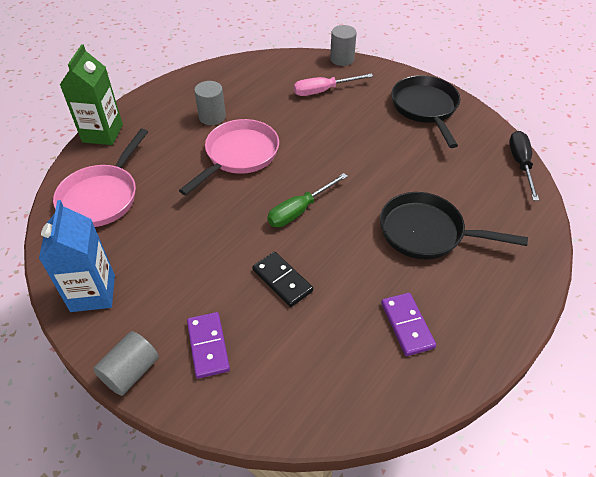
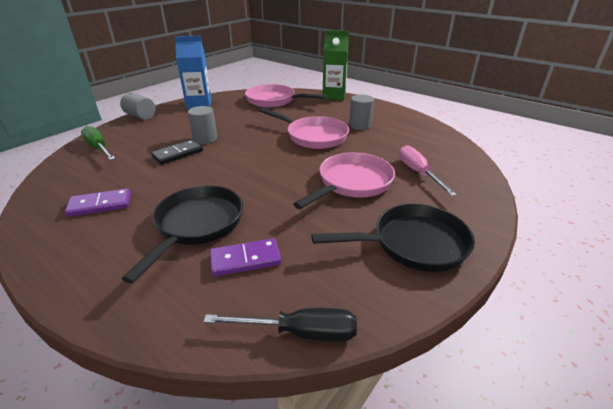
camera: 90 degrees right, 15 degrees down
(208, 346) = (141, 133): purple domino -> purple domino (245, 259)
(299, 210) = (246, 160): green screwdriver -> green screwdriver (98, 148)
(342, 59) = (488, 185): grey cylinder -> grey cylinder (205, 139)
(344, 132) = (352, 183): none -> pink pan

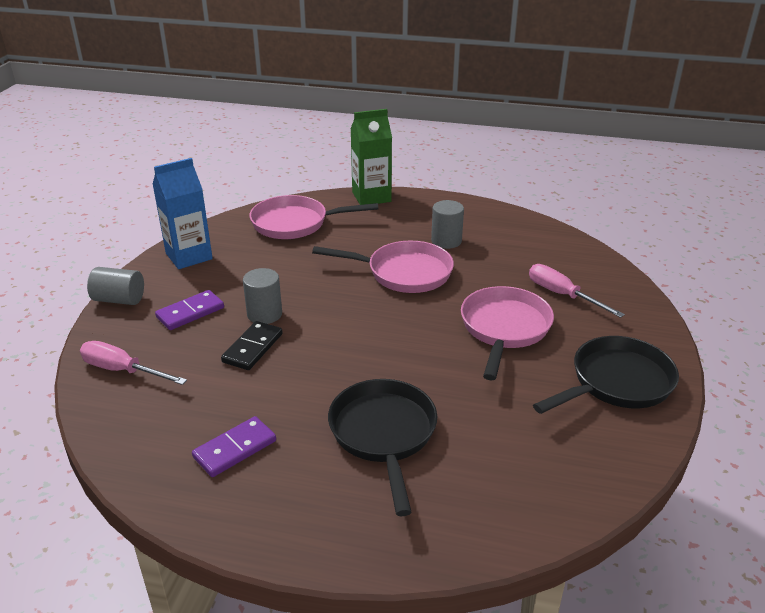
camera: 25 degrees left, 0 degrees up
(98, 148) = (122, 370): green screwdriver -> pink screwdriver
(245, 259) = (474, 454): purple domino -> purple domino (190, 312)
(300, 332) = (586, 502): black screwdriver -> none

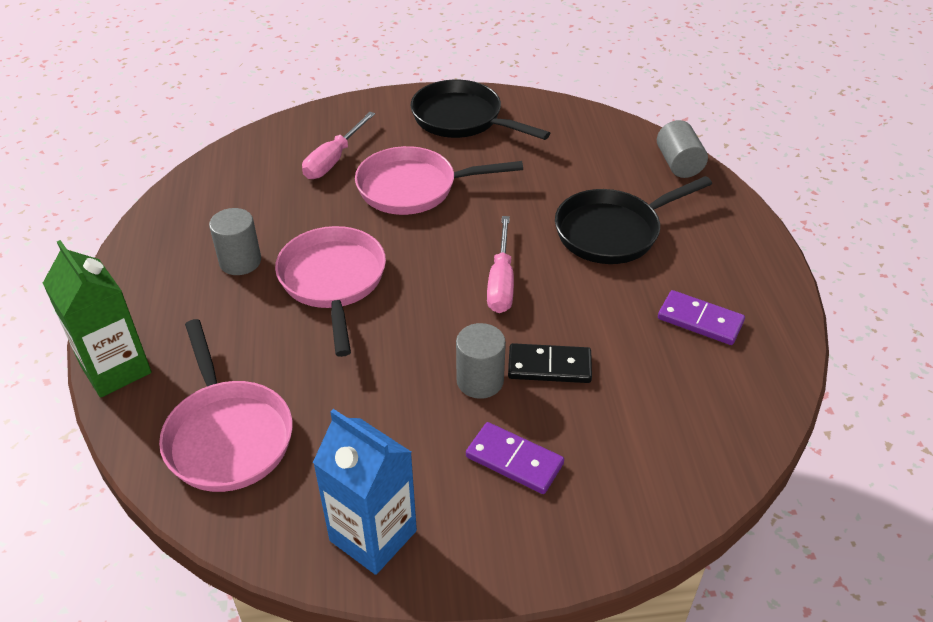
camera: 110 degrees left, 10 degrees up
(119, 300) = (527, 567): grey cylinder -> grey cylinder (678, 164)
(122, 370) = (661, 473): pink screwdriver -> pink screwdriver (501, 282)

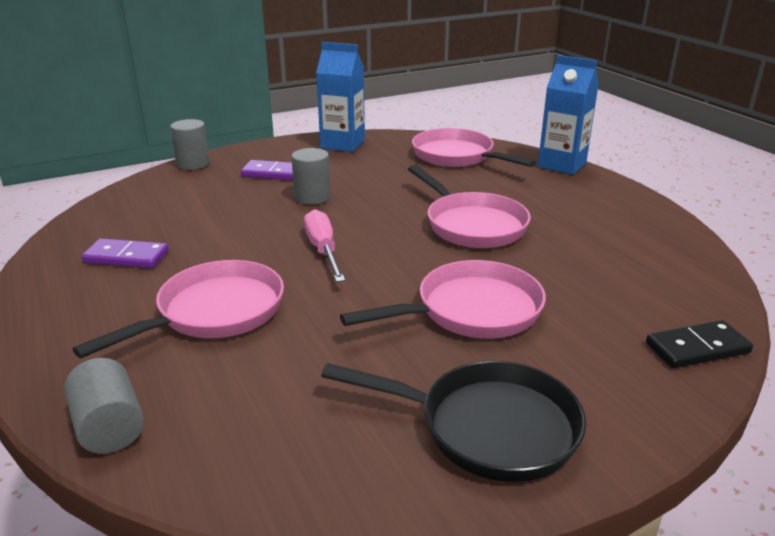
camera: 160 degrees right, 15 degrees down
(116, 369) = (562, 165): green carton -> blue carton
(240, 261) = (564, 222): grey cylinder -> grey cylinder (193, 164)
(333, 159) = (597, 322): pink screwdriver -> none
(549, 366) = (261, 211): black domino -> black domino (697, 348)
(612, 232) = (214, 312): black pan -> pink pan

